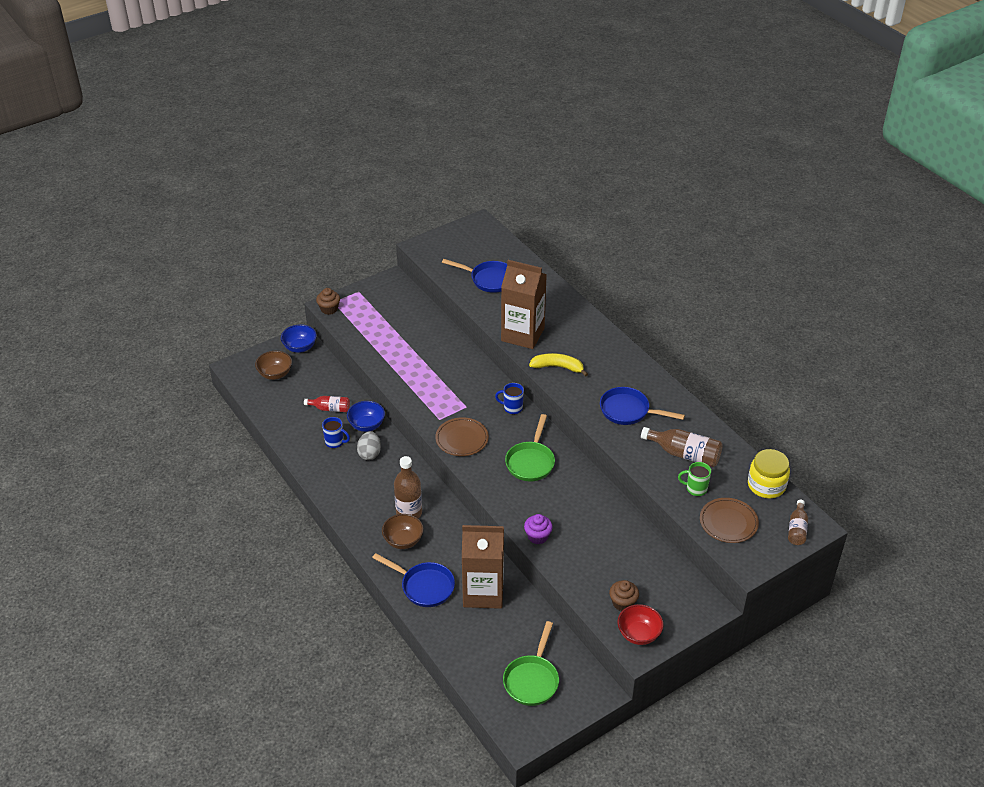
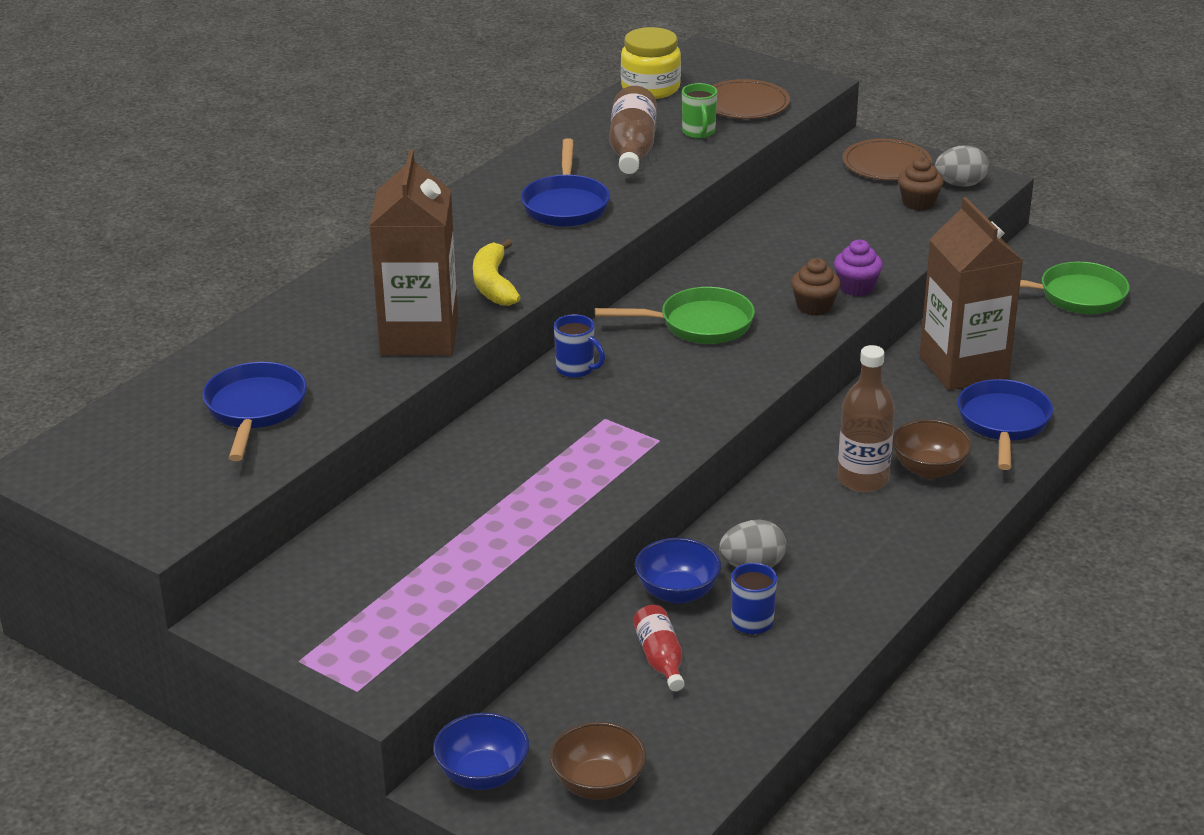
camera: 110 degrees left, 10 degrees down
(329, 309) = (389, 687): brown cupcake -> brown cupcake (814, 306)
(462, 439) = (693, 403): brown plate -> brown plate (886, 164)
(512, 408) = (576, 369): blue mug -> blue mug turned 45 degrees counterclockwise
(639, 634) = (960, 184): red bowl -> grey egg
(797, 529) = (718, 62): brown bottle -> none

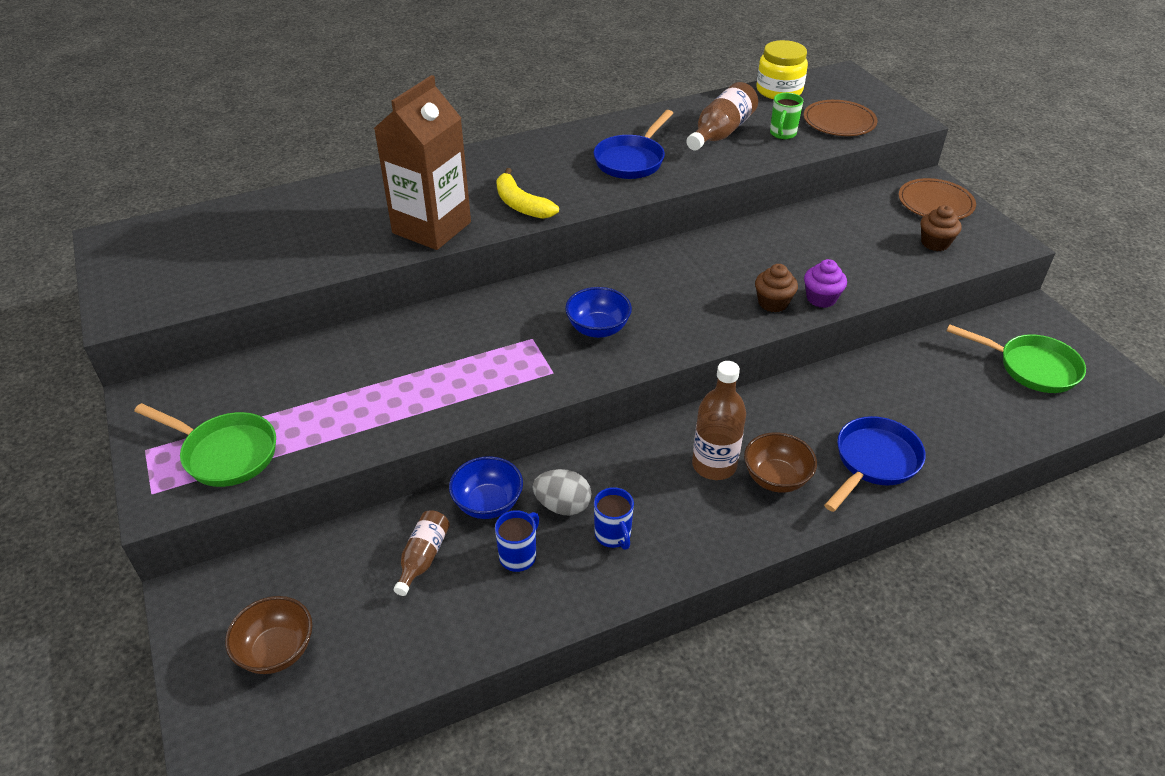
camera: 30 degrees right, 10 degrees up
(255, 410) = (273, 245): blue pan -> none
(482, 775) = (214, 598): blue bowl -> blue bowl (598, 329)
(493, 284) = (521, 205): yellow banana -> yellow banana turned 60 degrees counterclockwise
(576, 369) = (550, 290): blue mug -> blue mug (613, 535)
(660, 659) = (423, 557): red bottle -> brown bottle
(698, 324) = (671, 286): green pan -> green pan (225, 453)
(960, 184) = (984, 238): grey egg -> none
(963, 367) = (881, 397): brown carton -> none

